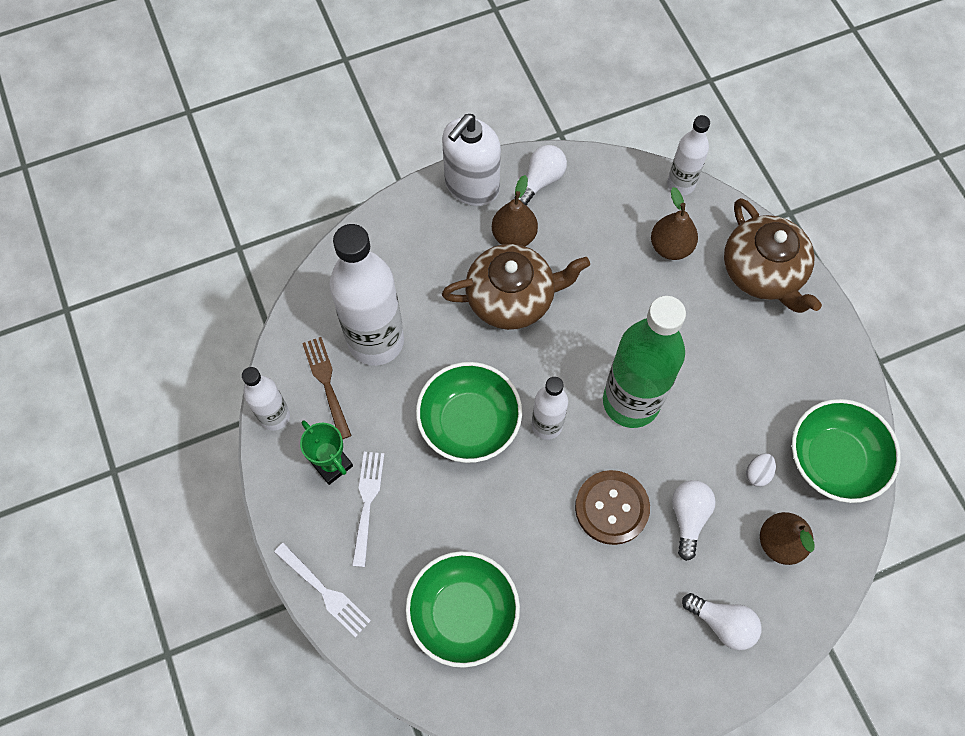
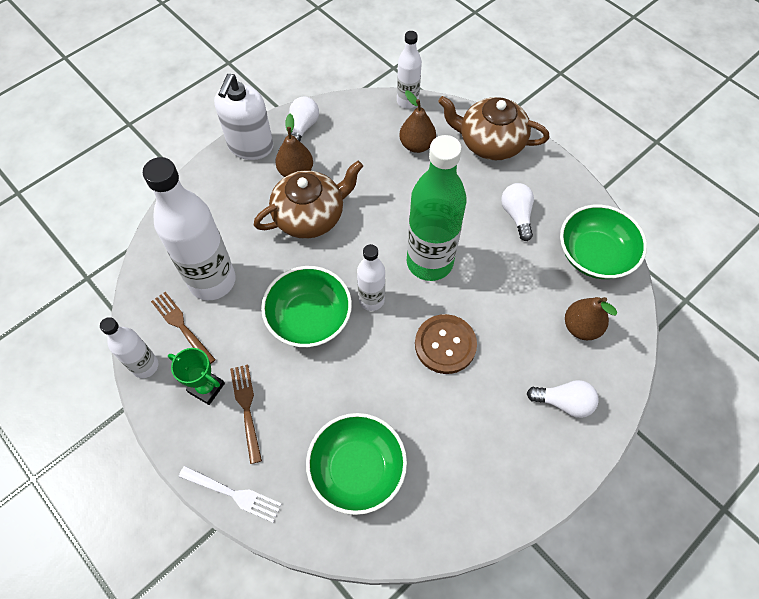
camera: 20 degrees left, 5 degrees down
(367, 504) = (247, 409): white fork -> brown fork
(688, 517) = (506, 332): white light bulb -> white light bulb (517, 215)
(758, 473) = (544, 282): white egg -> none
(763, 272) = (490, 142): brown teapot -> brown teapot turned 150 degrees clockwise

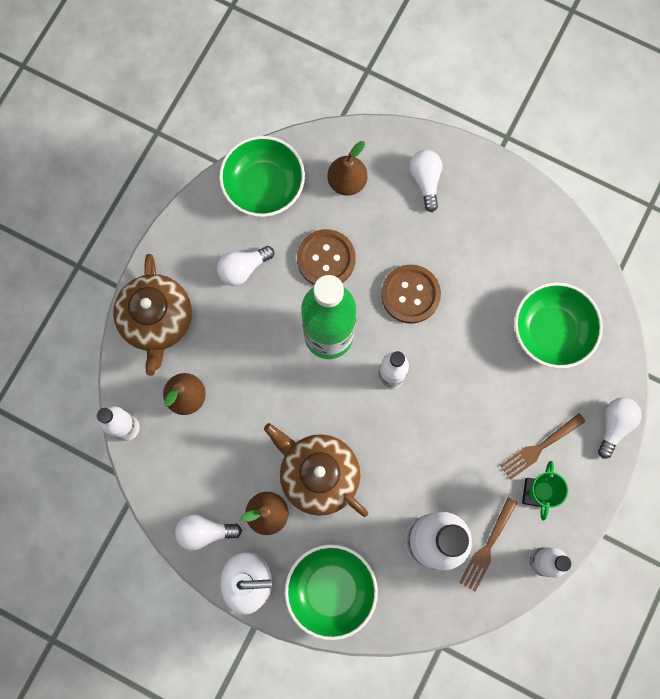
camera: 110 degrees left, 15 degrees up
(233, 494) = (614, 425): white fork -> white light bulb
(309, 318) = (431, 428): green bowl -> green bowl (331, 590)
(505, 283) = (326, 259): none -> brown button

